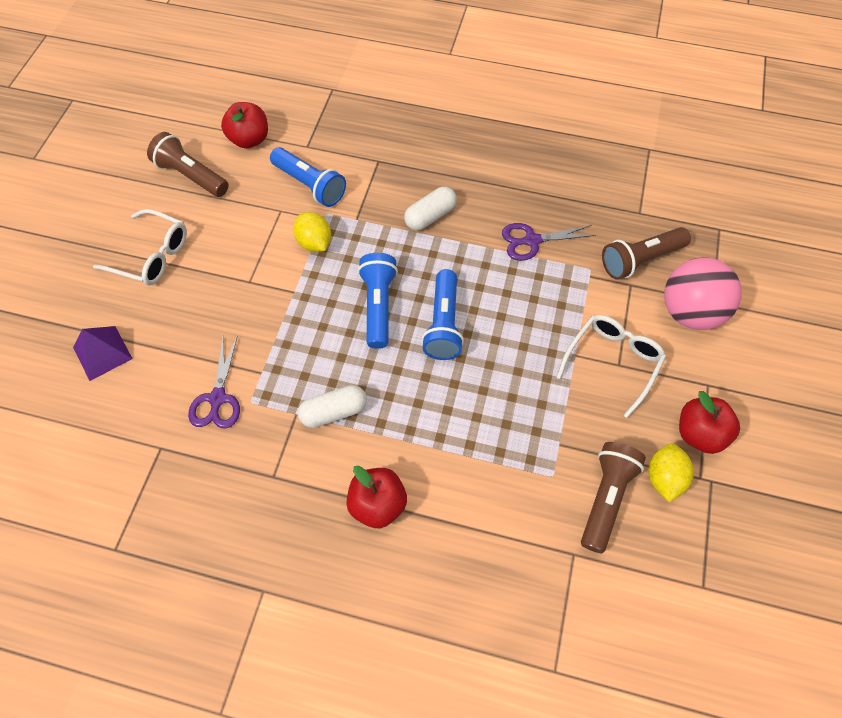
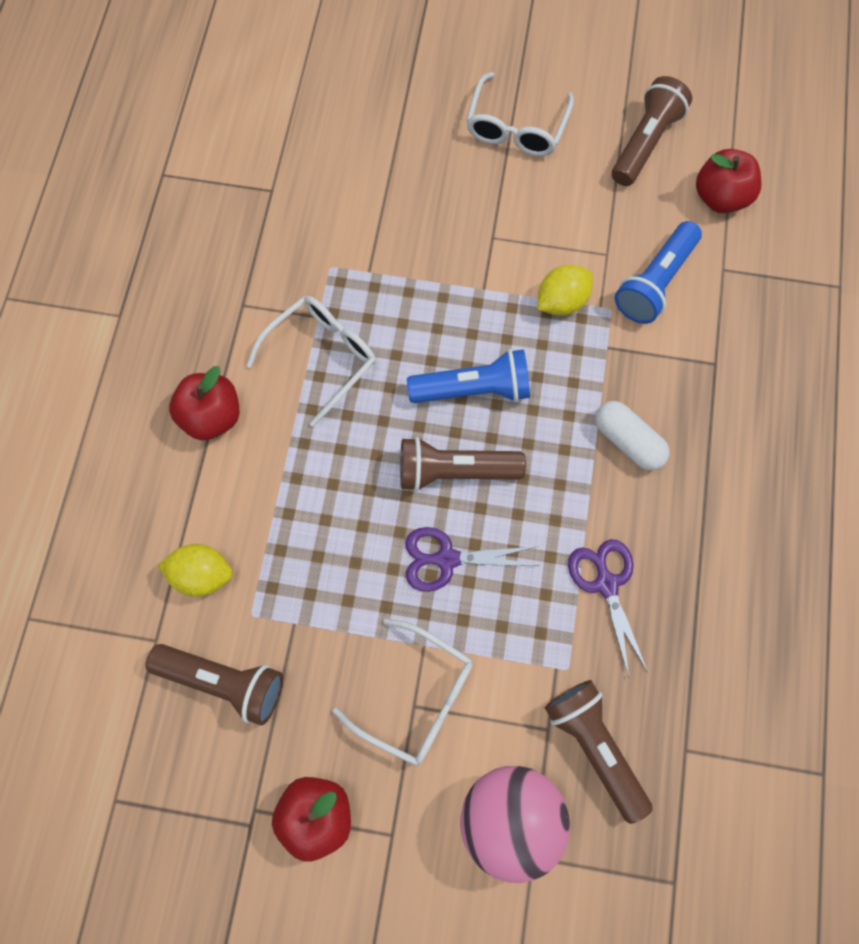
camera: 85 degrees right, 10 degrees up
(102, 353) = (381, 110): purple pyramid -> none
(217, 398) = (333, 233): purple scissors -> purple scissors (447, 559)
(334, 412) = (323, 356): white capsule -> white glasses
(443, 324) = (454, 471): blue flashlight -> brown flashlight
(664, 478) = (252, 760): yellow lemon -> yellow lemon (202, 574)

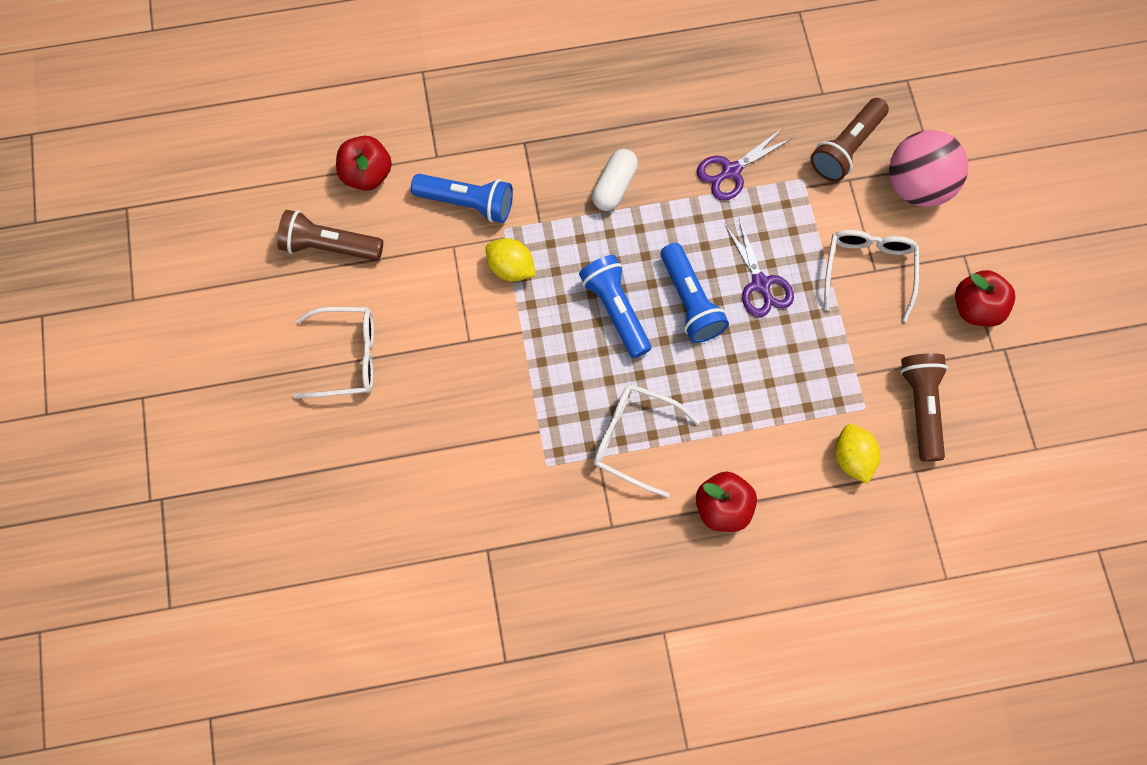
camera: 110 degrees left, 0 degrees up
(454, 471) = (690, 302): brown flashlight -> blue flashlight

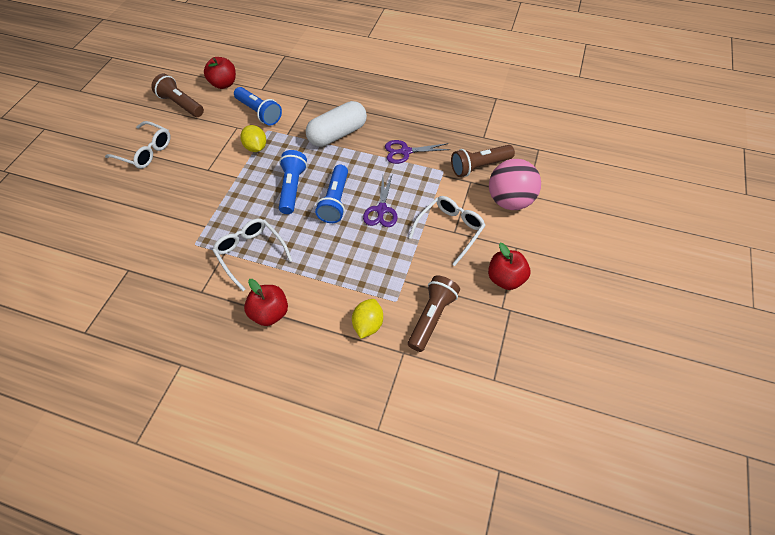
camera: 30 degrees right, 15 degrees down
(614, 186) = (337, 134): white capsule -> white capsule, size x1.59

